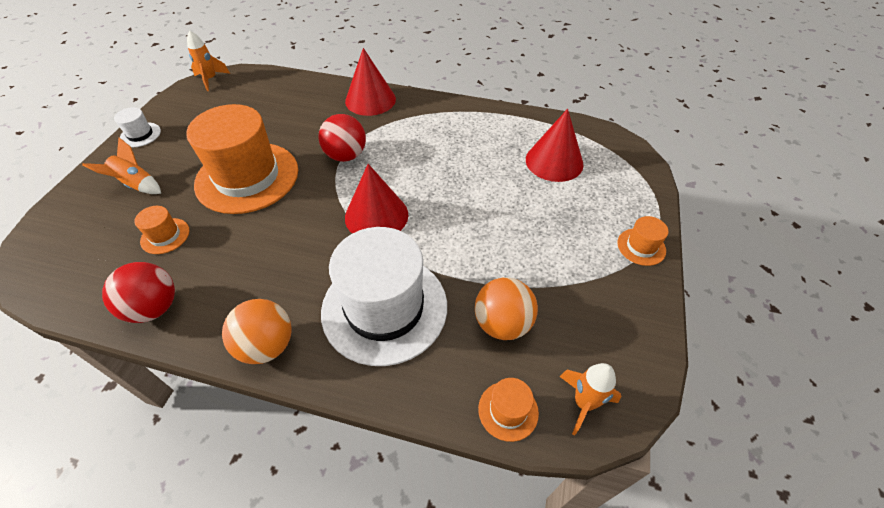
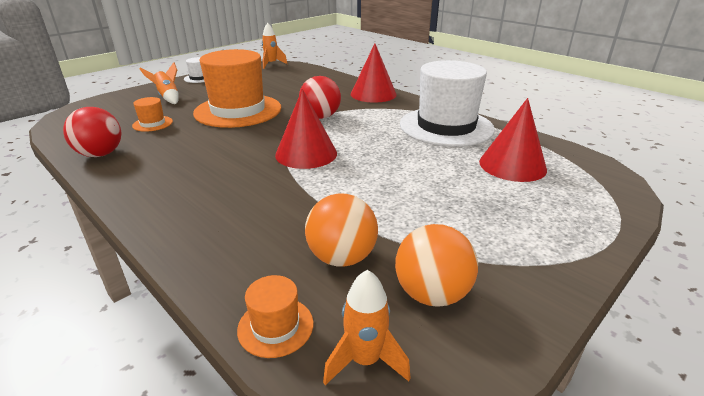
camera: 30 degrees right, 20 degrees down
(267, 345) = (138, 198): orange ball -> orange ball (431, 294)
(384, 308) = (248, 208): white hat -> white hat (446, 126)
(641, 247) = (566, 255): orange hat -> none

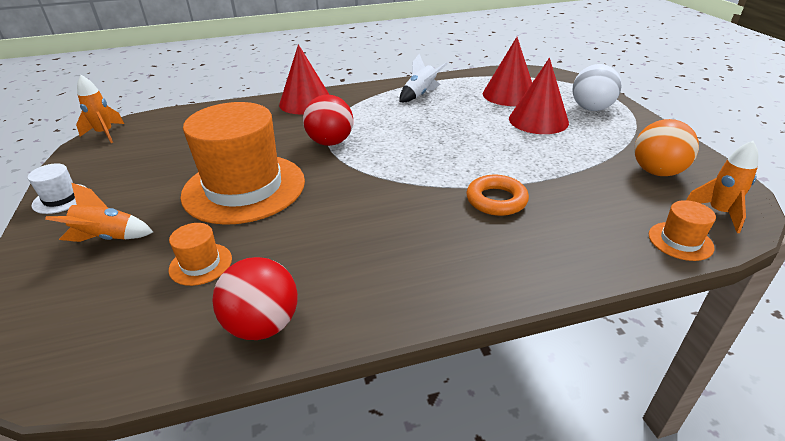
camera: 60 degrees left, 5 degrees up
(284, 198) = (496, 200): none -> orange ring
(306, 154) = (412, 170): red cone -> red cone (538, 120)
(342, 257) = (603, 194): orange ball -> none
(446, 126) = (420, 95): white hat -> white rocket
(553, 221) = (591, 108): none -> white ball

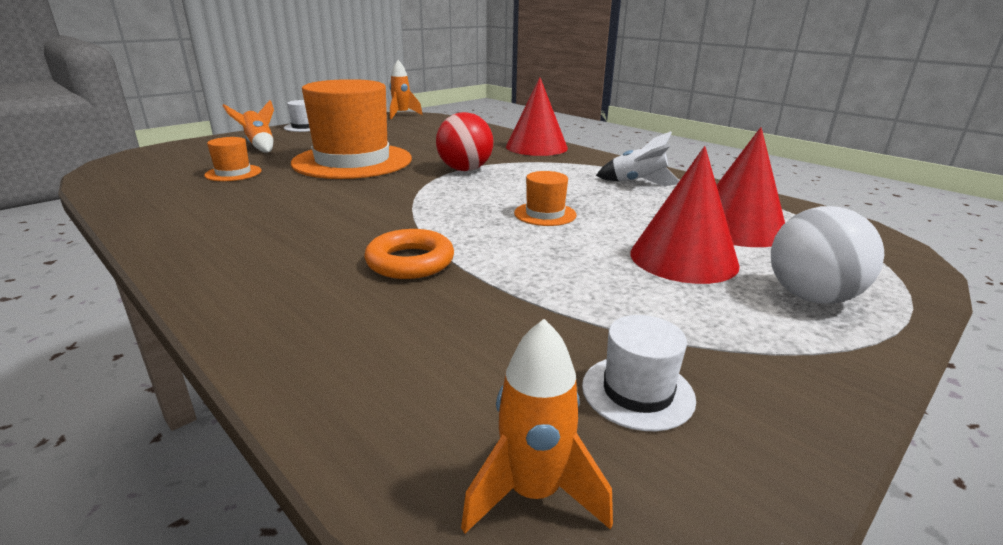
camera: 60 degrees right, 10 degrees down
(263, 325) = (153, 205): red ball -> none
(657, 172) = (637, 392): orange ball -> white hat
(680, 241) = (384, 436): orange hat -> orange hat (545, 214)

